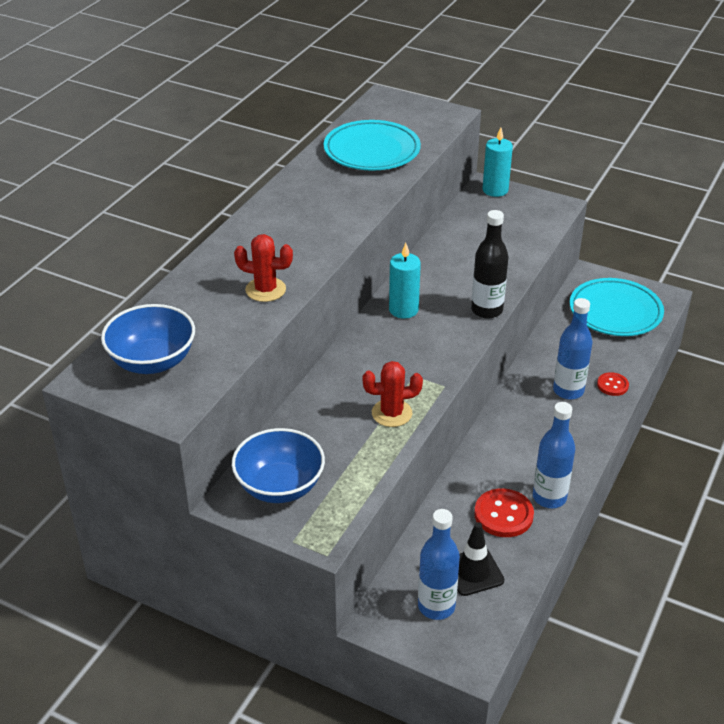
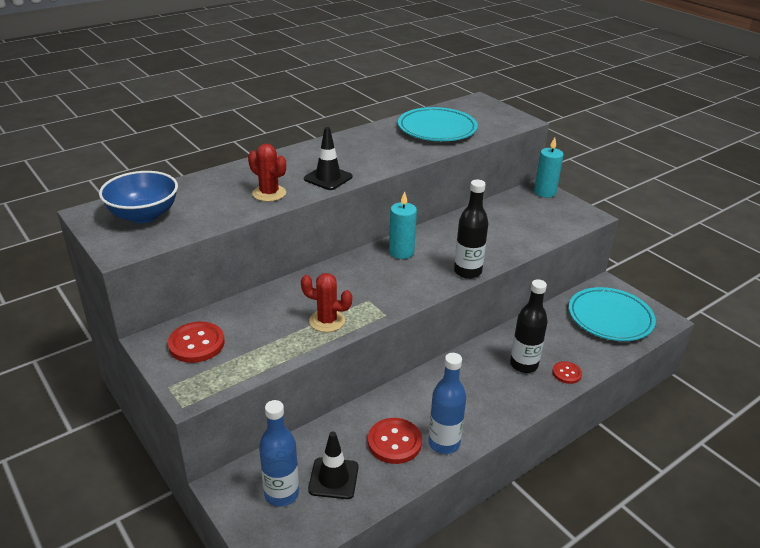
camera: 25 degrees right, 5 degrees down
(280, 486) = (196, 344): blue bowl -> red button
(311, 250) = (328, 178): none -> black traffic cone
(568, 391) = (523, 365): blue bottle -> black bottle

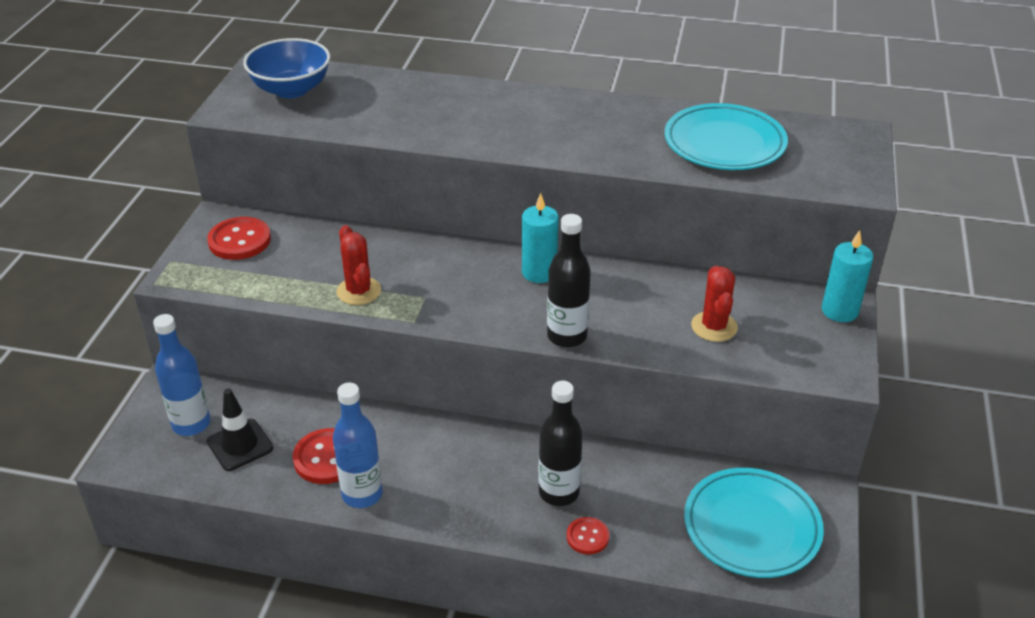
camera: 50 degrees right, 5 degrees up
(269, 193) = (418, 124): red cactus -> red cactus (714, 327)
(328, 178) = (497, 137): black traffic cone -> none

